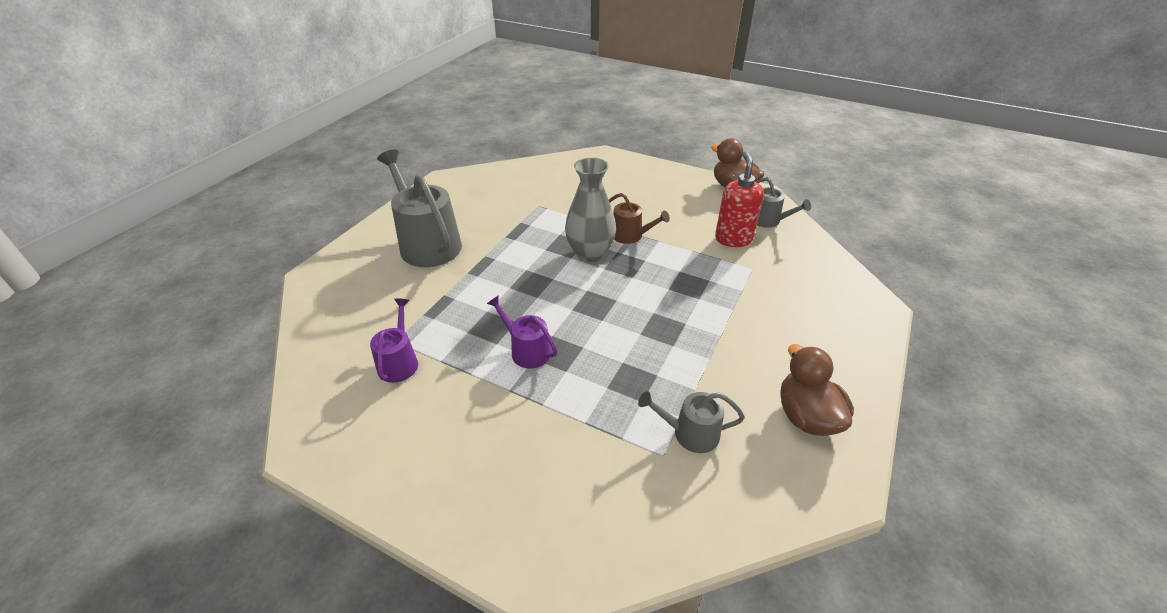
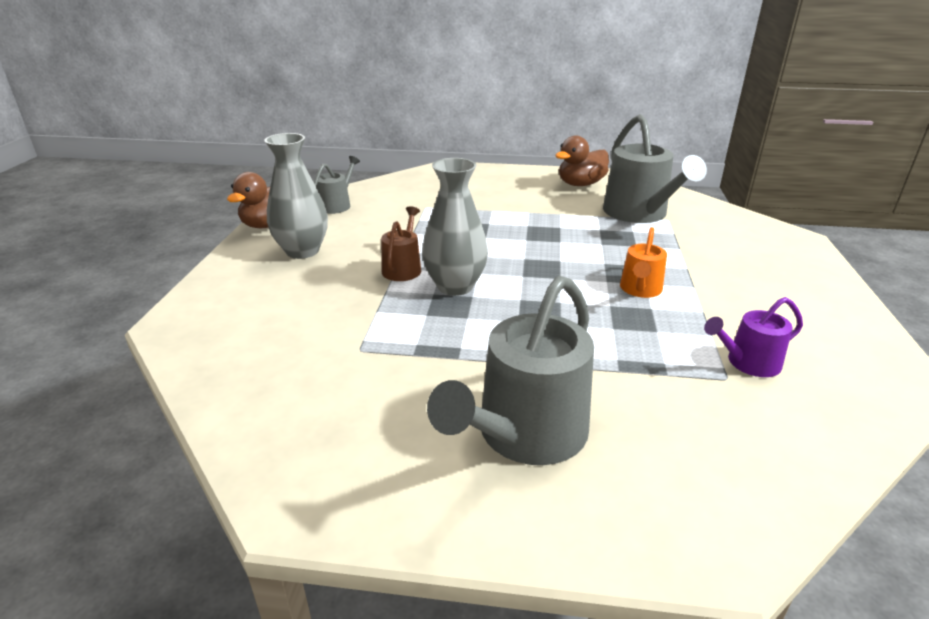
camera: 110 degrees left, 10 degrees down
(526, 350) = (640, 290): purple watering can -> orange watering can
(679, 198) = (302, 251): none -> grey vase
(690, 433) = (639, 213): grey watering can -> grey watering can, size x1.89
(733, 239) = (380, 217): red soap dispenser -> none

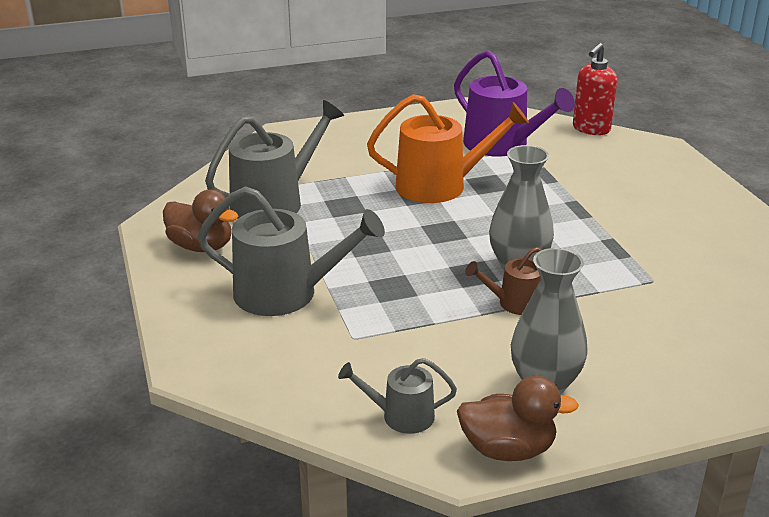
camera: 115 degrees left, 0 degrees up
(525, 434) = (653, 200): grey watering can -> grey watering can (286, 293)
(640, 290) = (440, 185): orange watering can -> orange watering can, size x1.89
(748, 363) = (502, 145): purple watering can -> purple watering can, size x1.89
(811, 480) = (591, 129): none -> red soap dispenser

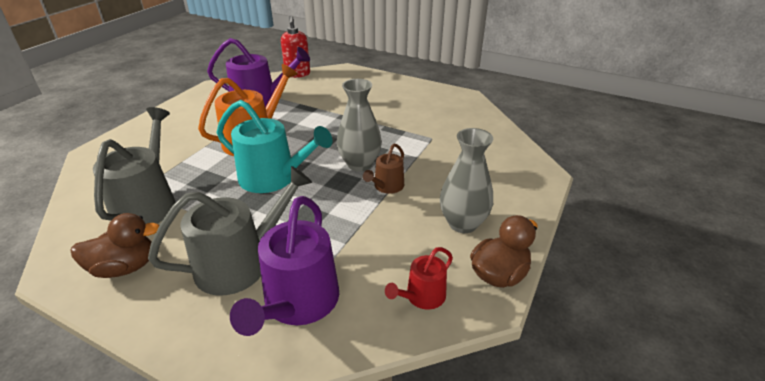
camera: 45 degrees left, 5 degrees up
(291, 352) = (298, 303): none -> purple watering can
(401, 416) = (422, 297): grey watering can -> red watering can
(409, 234) = (273, 178): none -> turquoise watering can

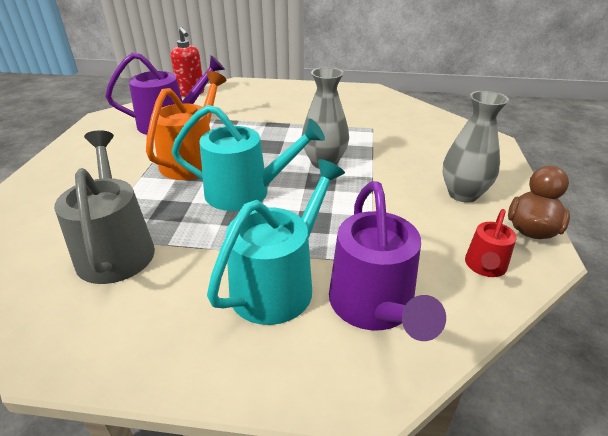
camera: 20 degrees left, 0 degrees up
(125, 267) = (141, 325): brown duck -> none
(240, 263) = (278, 284): grey watering can -> turquoise watering can
(387, 186) = (367, 177): brown watering can -> none

